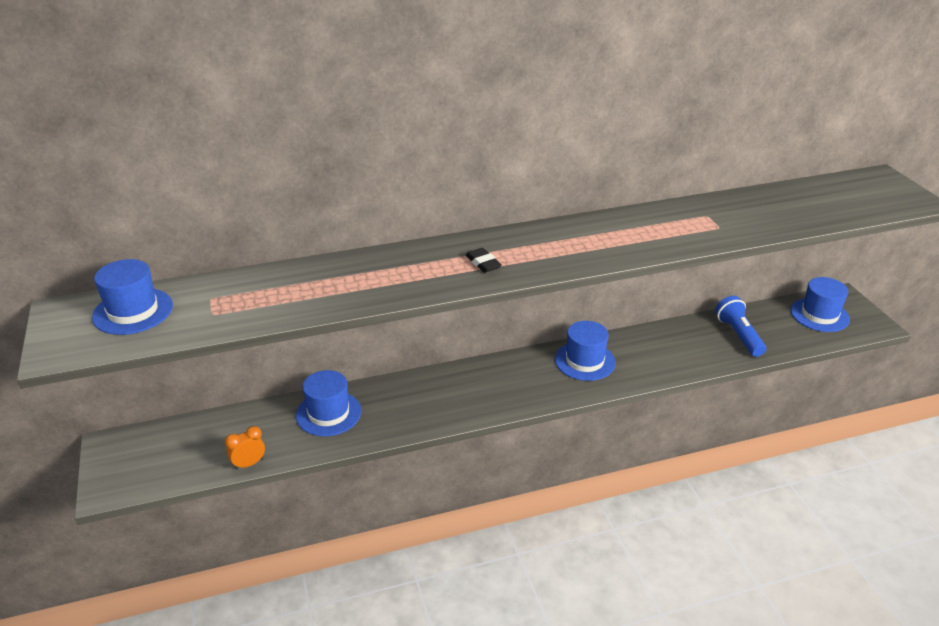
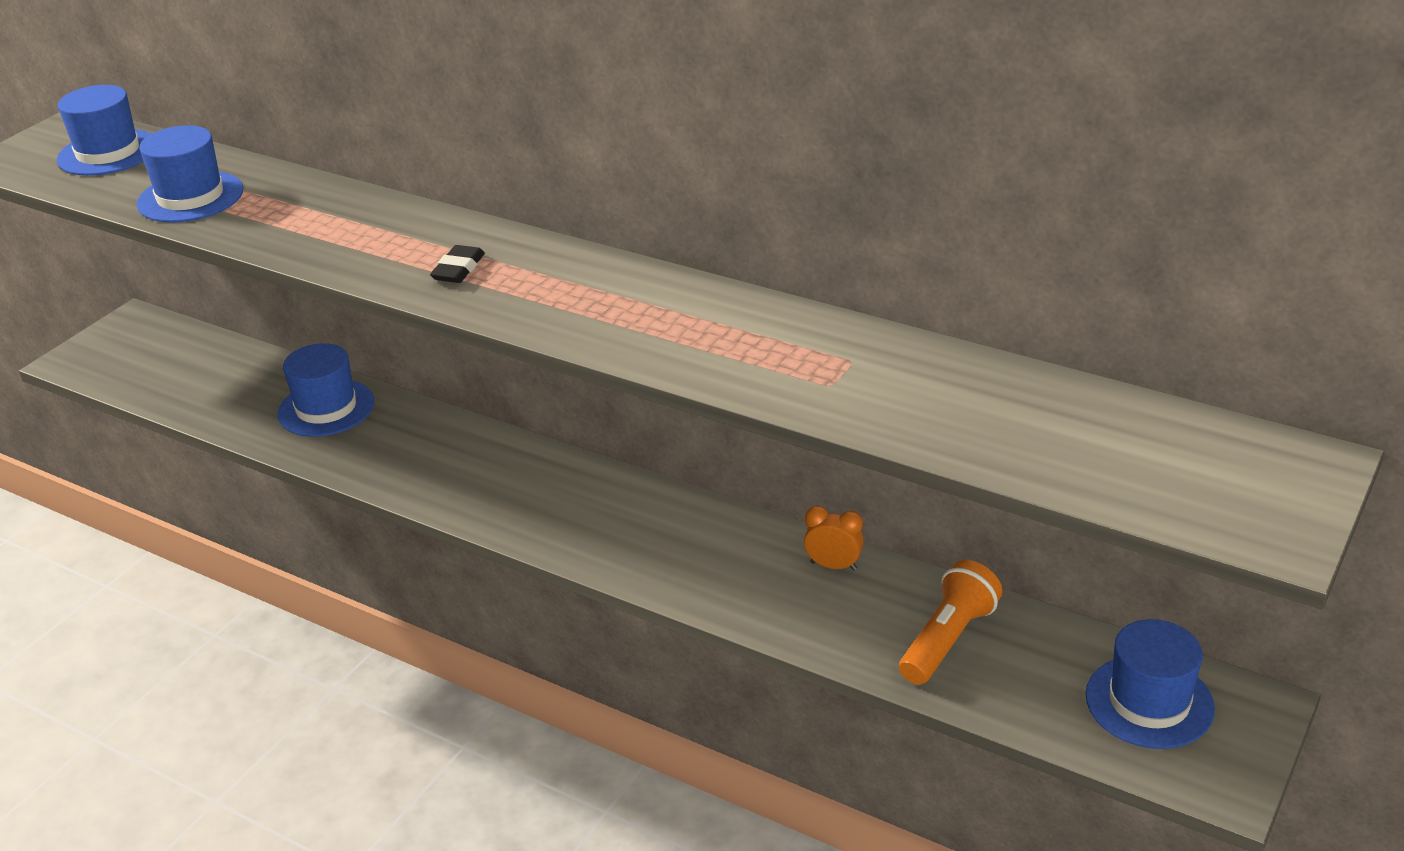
camera: 50 degrees right, 0 degrees up
(249, 464) = (189, 411): orange clock -> orange clock (833, 566)
(584, 361) = (673, 530): blue hat -> blue hat (190, 197)
(738, 335) = (948, 639): blue flashlight -> orange flashlight

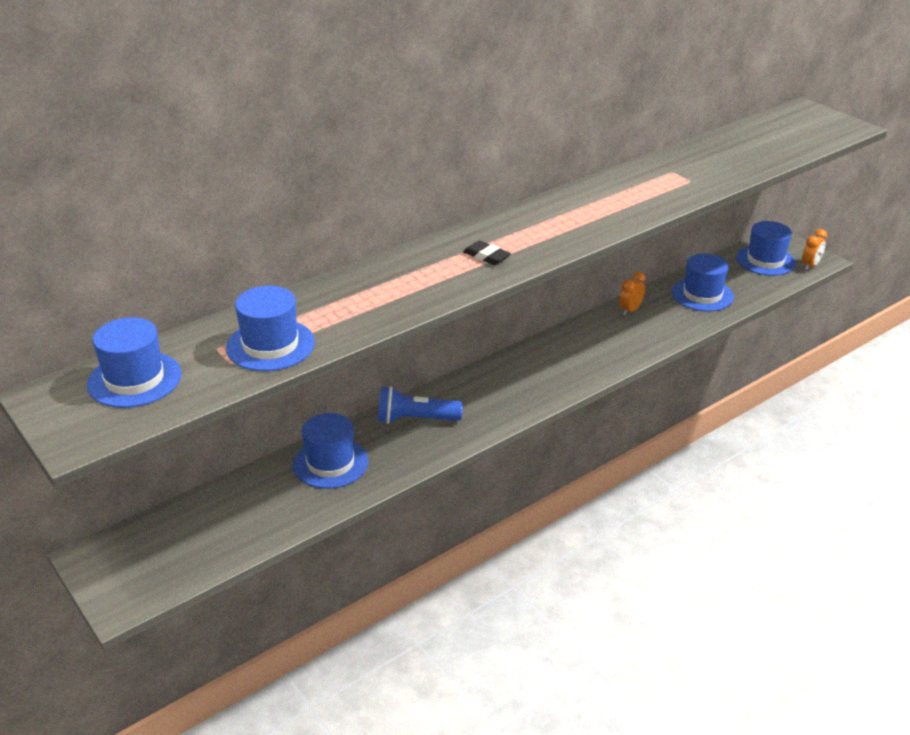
camera: 70 degrees left, 0 degrees up
(438, 442) = (415, 419): none -> blue flashlight
(948, 639) = (702, 295): orange flashlight -> blue hat
(1186, 772) = (810, 265): none -> orange clock

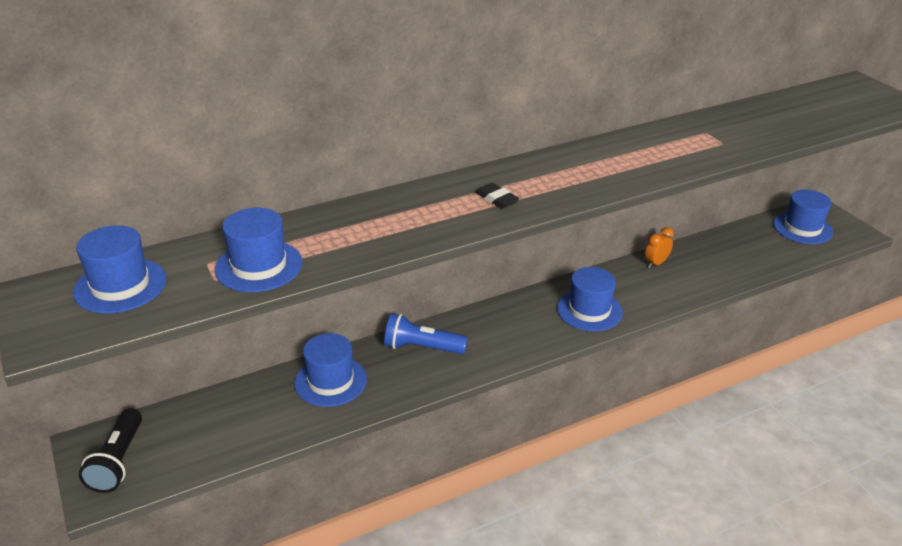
camera: 10 degrees right, 0 degrees up
(131, 568) = (118, 461): none -> black flashlight
(702, 295) = (731, 255): blue hat -> blue hat (589, 310)
(810, 265) = (847, 238): orange clock -> none

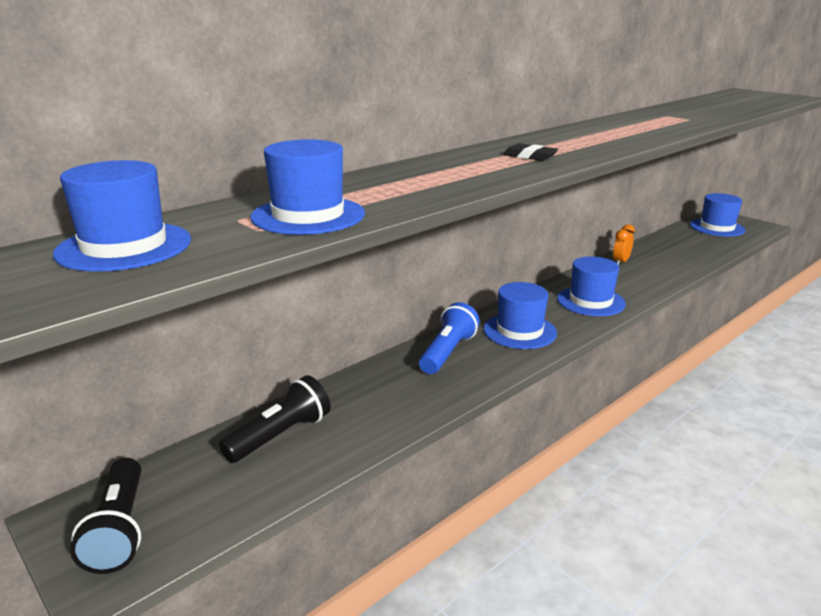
camera: 15 degrees left, 10 degrees down
(252, 406) = (281, 435): none -> black flashlight
(330, 381) = (364, 396): blue hat -> blue hat (519, 331)
(422, 347) = (448, 352): blue flashlight -> blue flashlight turned 120 degrees clockwise

